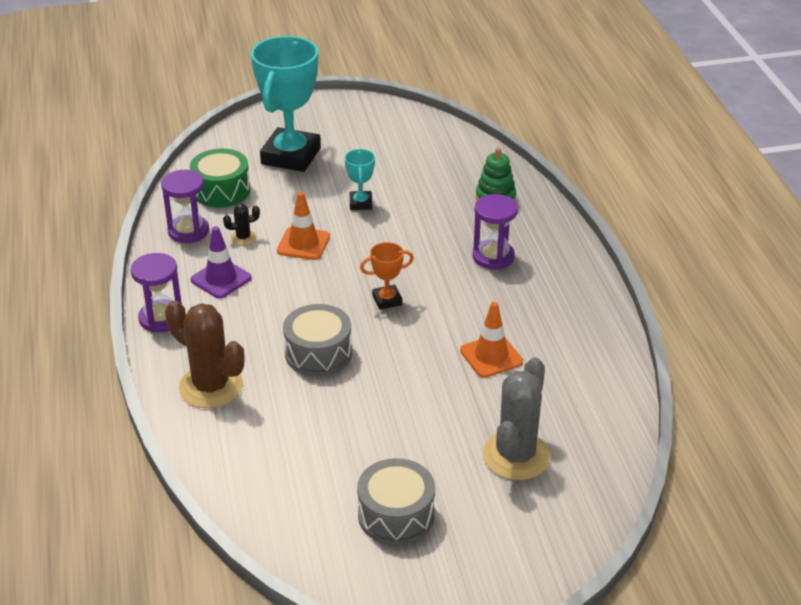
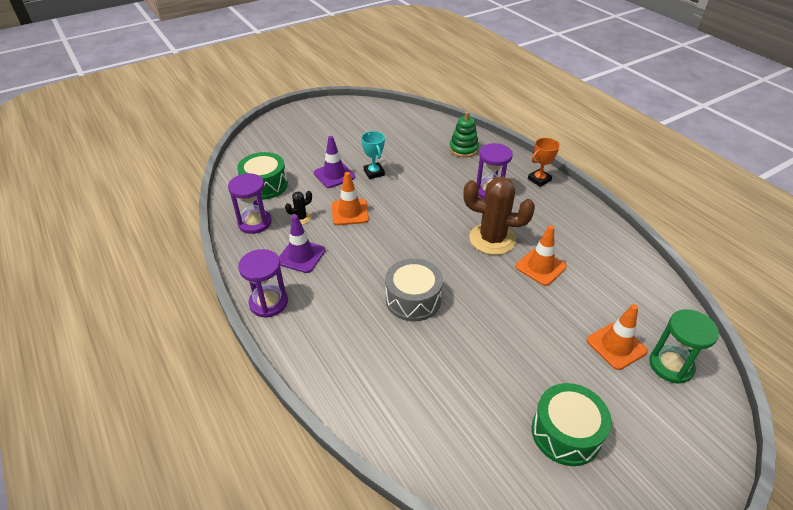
camera: 20 degrees left, 5 degrees up
(211, 387) = (343, 355): brown cactus -> brown cactus (492, 239)
(291, 156) = (303, 149): turquoise trophy -> none
(310, 196) = (334, 175): none -> purple traffic cone
(387, 300) = (438, 241): orange trophy -> orange trophy (539, 180)
(396, 515) = (566, 433): grey drum -> green drum
(516, 456) = (616, 346): grey cactus -> orange traffic cone
(564, 490) = (671, 365): none -> green hourglass

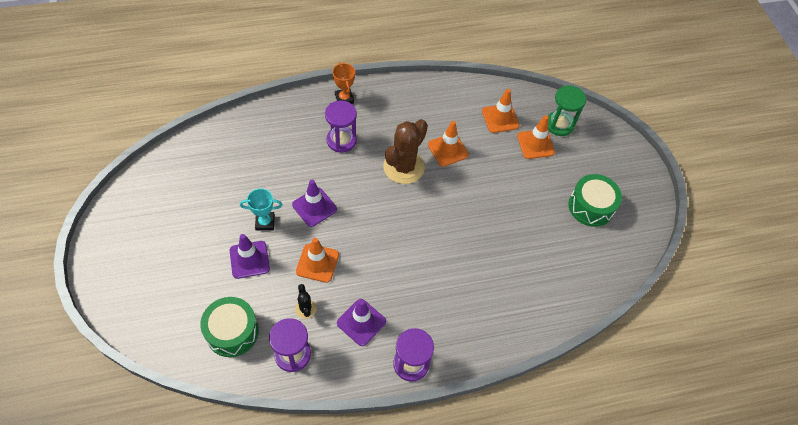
camera: 75 degrees left, 15 degrees up
(406, 195) = (314, 207): none -> purple traffic cone
(413, 299) = (449, 250): grey drum -> none
(463, 149) = (268, 133): green stacking toy -> none
(624, 301) = (500, 118): none -> orange traffic cone

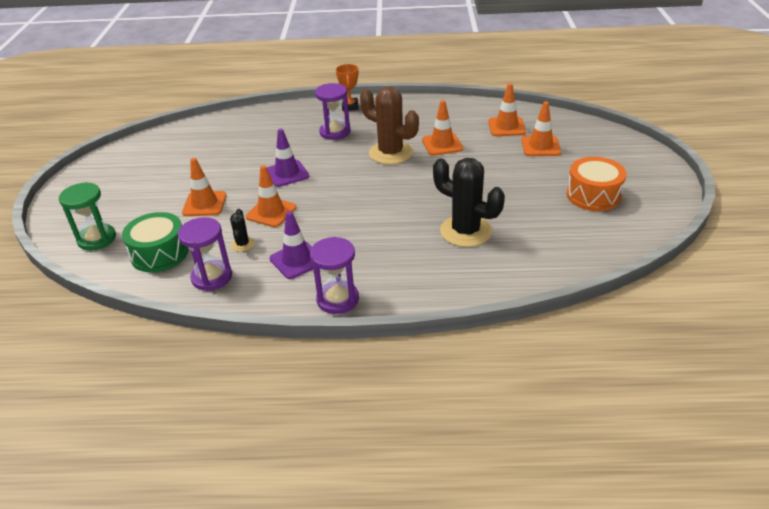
camera: 20 degrees right, 20 degrees down
(249, 259) = (204, 204): purple traffic cone -> orange traffic cone
(265, 222) = (233, 180): turquoise trophy -> none
(403, 167) = (390, 153): brown cactus -> brown cactus turned 75 degrees clockwise
(496, 266) = (466, 231): none -> black cactus
(559, 124) = (572, 134): green hourglass -> green hourglass (97, 239)
(591, 206) = (593, 195): green drum -> orange drum

